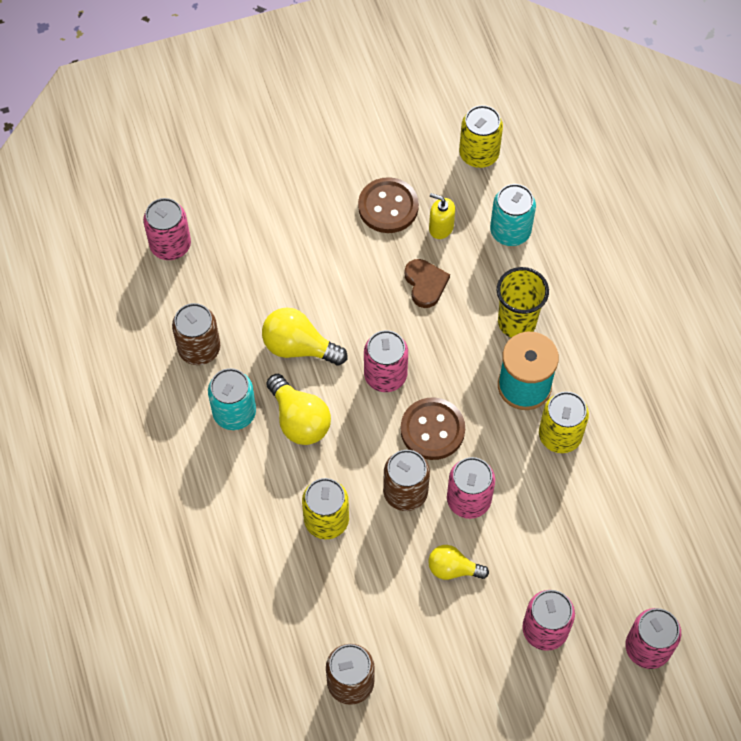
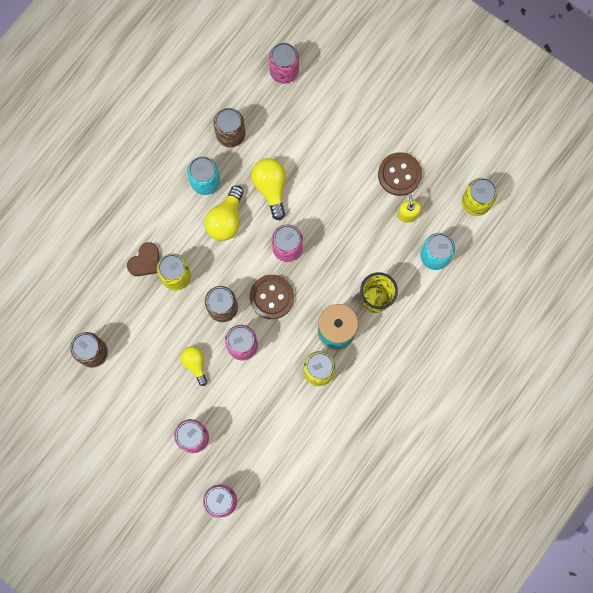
camera: 55 degrees right, 15 degrees up
(425, 284) = (363, 231): brown heart -> brown heart (145, 261)

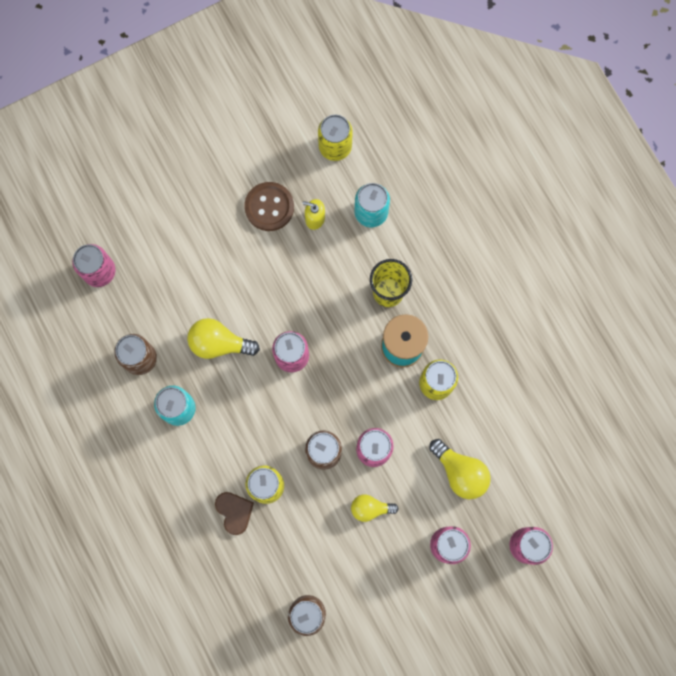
camera: 65 degrees left, 0 degrees up
(226, 220) = (230, 406): yellow light bulb -> yellow light bulb (460, 472)
(271, 297) = (336, 396): brown button -> none

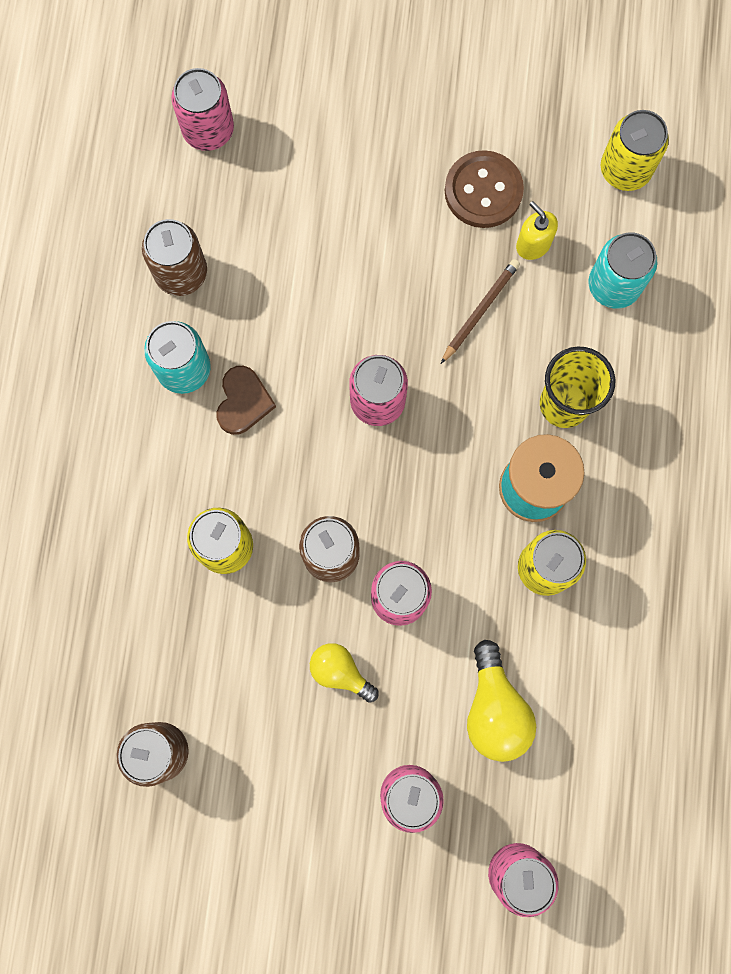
camera: 35 degrees right, 0 degrees up
(219, 343) = (295, 321): yellow light bulb -> none
(234, 512) = (160, 551): brown heart -> brown heart (243, 402)
(312, 272) = (480, 311): none -> brown pencil

